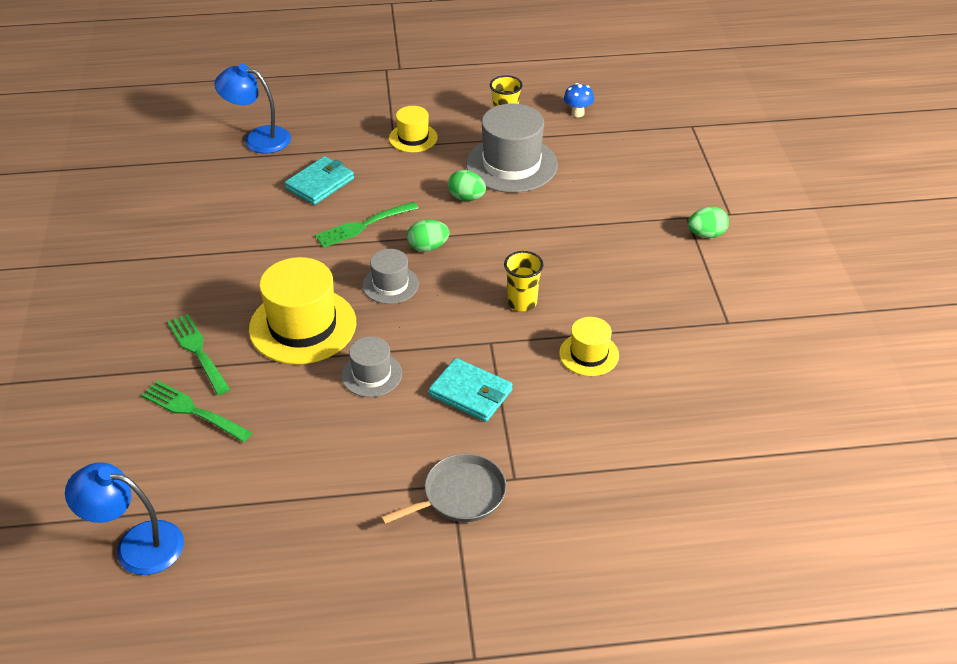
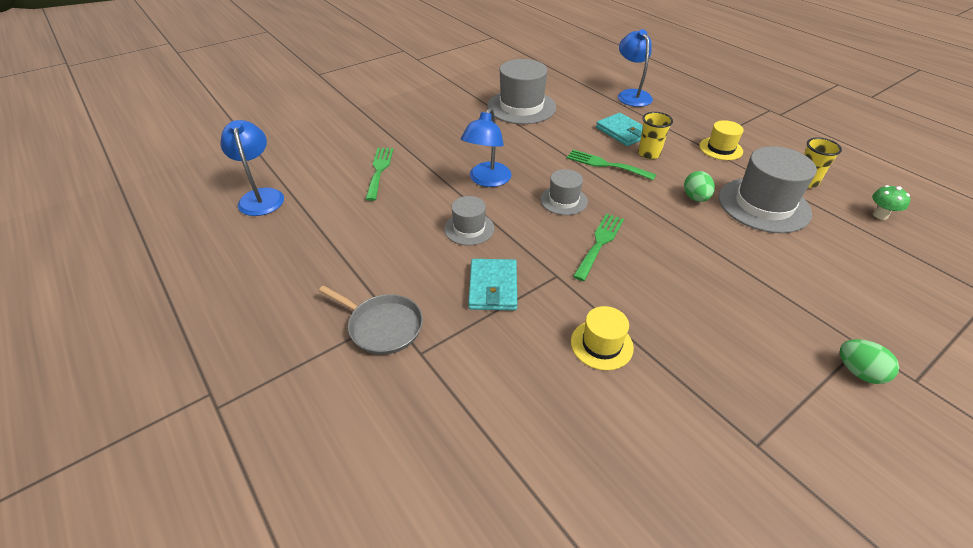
camera: 60 degrees right, 0 degrees up
(186, 232) = (521, 107): none -> grey hat
(197, 351) = (429, 151): green fork -> green fork (599, 243)
(303, 326) = (487, 180): yellow hat -> blue lamp
(320, 184) = (622, 132): turquoise wallet -> turquoise wallet turned 45 degrees clockwise
(428, 247) = (620, 201): green egg -> none
(522, 302) = (618, 275): yellow cup -> yellow cup (649, 154)
(577, 113) = (880, 215): blue mushroom -> green mushroom

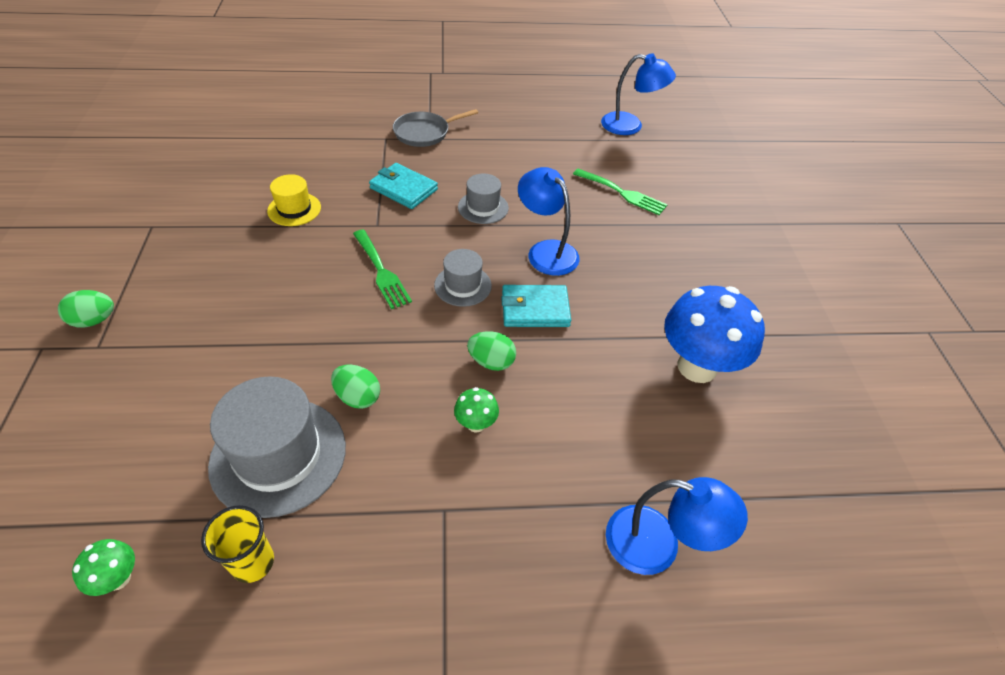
camera: 120 degrees right, 5 degrees up
(521, 107) = (697, 367): grey hat -> blue mushroom
(606, 165) = (491, 362): green fork -> green egg
(622, 132) = (549, 436): turquoise wallet -> turquoise wallet (535, 309)
(649, 154) = (476, 424): yellow cup -> green mushroom
(720, 148) = (413, 528): yellow hat -> none

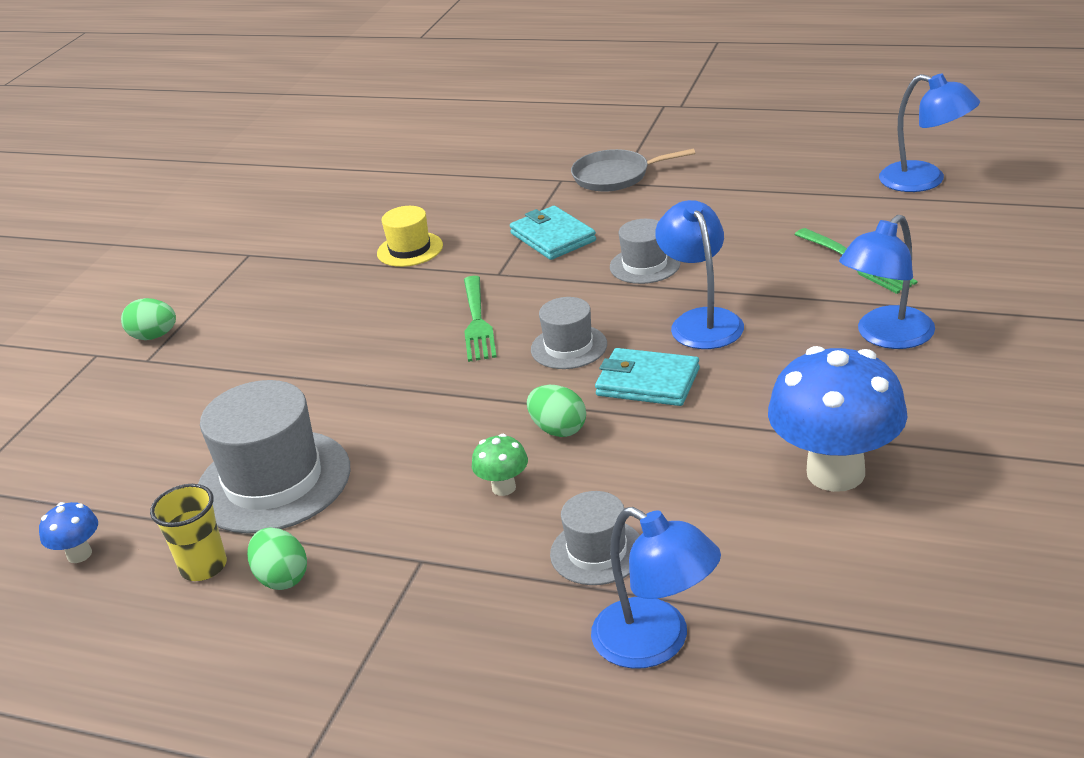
camera: 30 degrees right, 15 degrees down
(118, 578) = (79, 554): green mushroom -> blue mushroom
(358, 397) = (384, 441): green egg -> green egg (282, 578)
(574, 470) = (597, 552): none -> grey hat
(670, 250) = (886, 336): none -> blue lamp

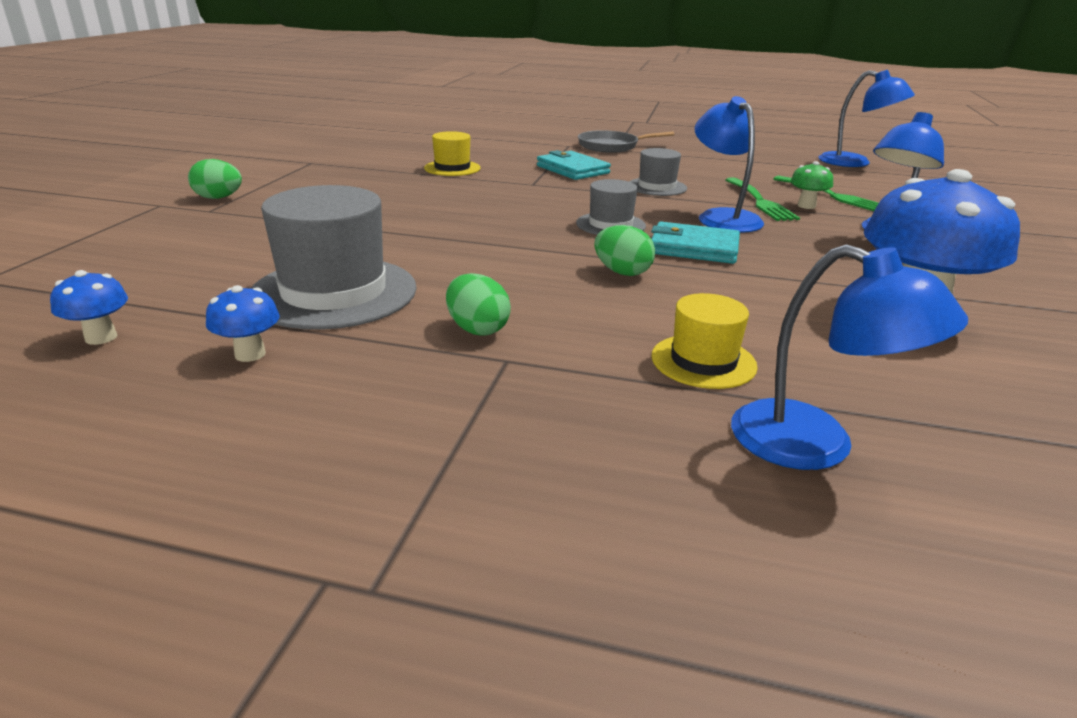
camera: 10 degrees left, 5 degrees down
(204, 567) = (250, 354): yellow cup -> blue mushroom
(282, 578) = (344, 367): green egg -> green egg (477, 329)
(477, 322) = (522, 207): green fork -> green fork (760, 201)
(504, 487) = (581, 308): green mushroom -> green mushroom (806, 206)
(597, 552) = (703, 361): grey hat -> yellow hat

